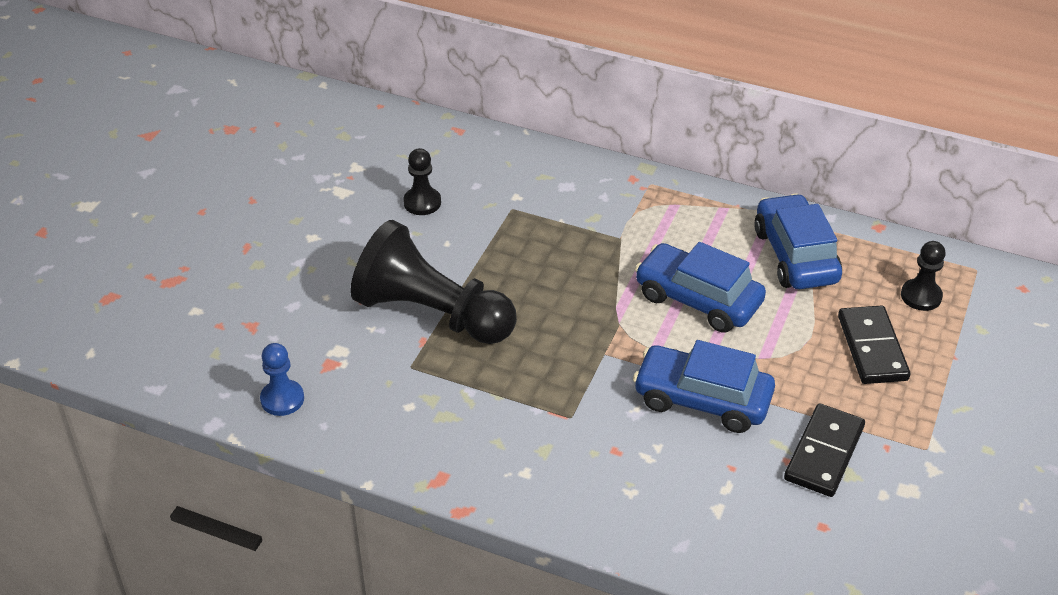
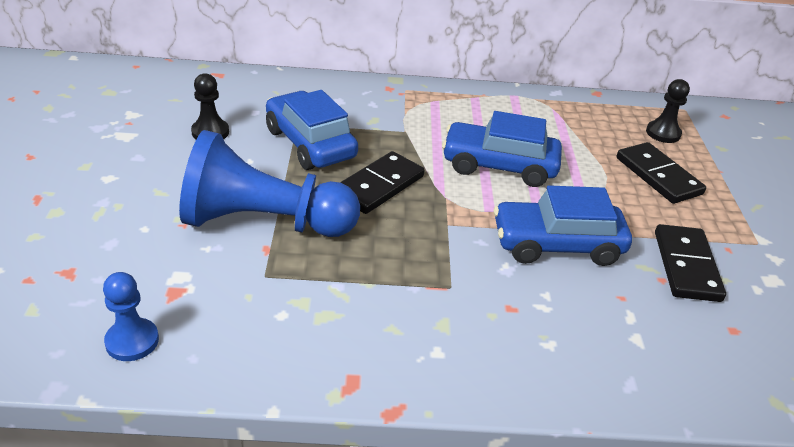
camera: 25 degrees left, 5 degrees down
(431, 313) = (264, 222): black pawn -> blue pawn
(559, 297) = (379, 186): none -> black domino
(795, 255) = (552, 121): blue car -> blue car (310, 143)

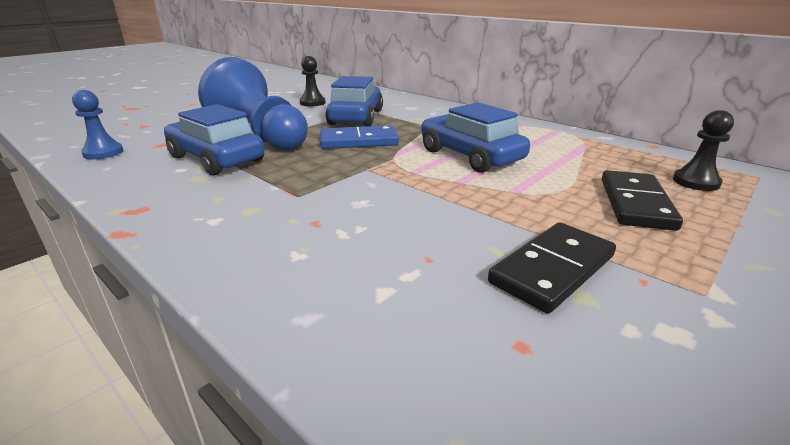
camera: 45 degrees right, 10 degrees down
(379, 186) = (359, 141): black domino -> blue domino
(557, 244) = (432, 206): blue car -> blue car (216, 159)

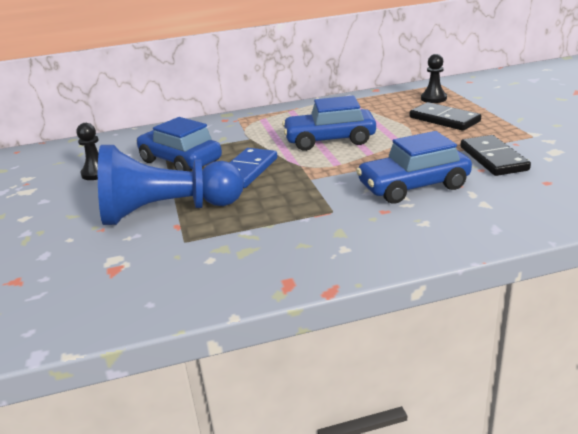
camera: 55 degrees left, 0 degrees up
(103, 153) = (92, 307): blue pawn -> none
(216, 159) = (205, 239): blue car -> blue car (413, 186)

